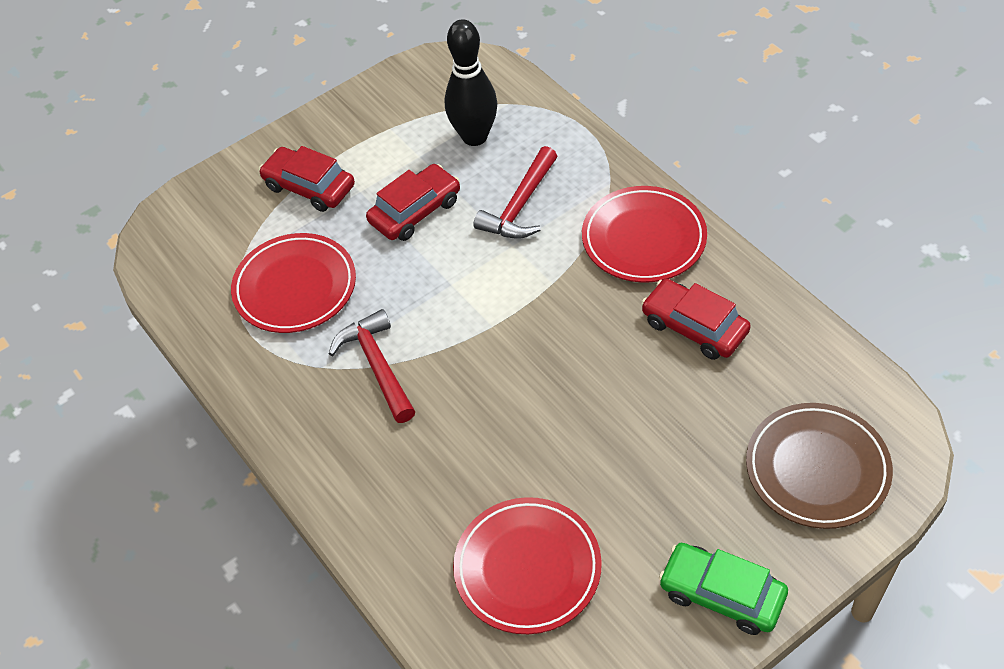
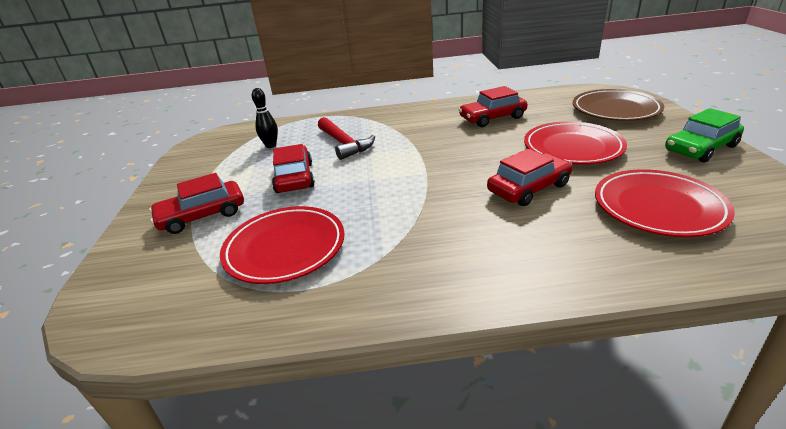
camera: 60 degrees left, 20 degrees down
(377, 365) = (411, 227): red hammer -> none
(474, 137) = (271, 145): black bowling pin -> black bowling pin, size x0.56
(508, 437) = (528, 188): none -> red car
(643, 239) = (416, 118): red plate -> red plate (572, 148)

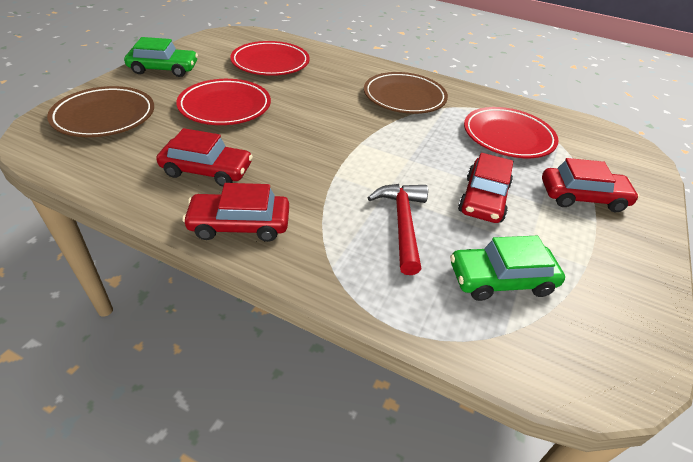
camera: 155 degrees left, 10 degrees up
(271, 145) = (501, 279): black bowling pin -> green car
(445, 243) = (404, 97): none -> brown plate
(528, 188) = (311, 99): red car -> red car (239, 225)

